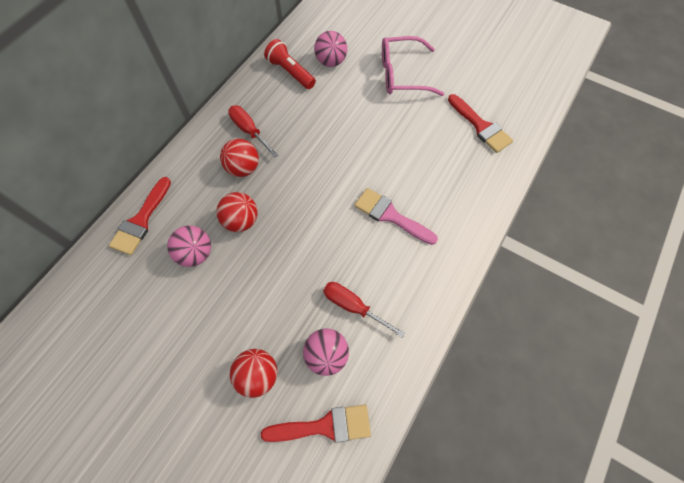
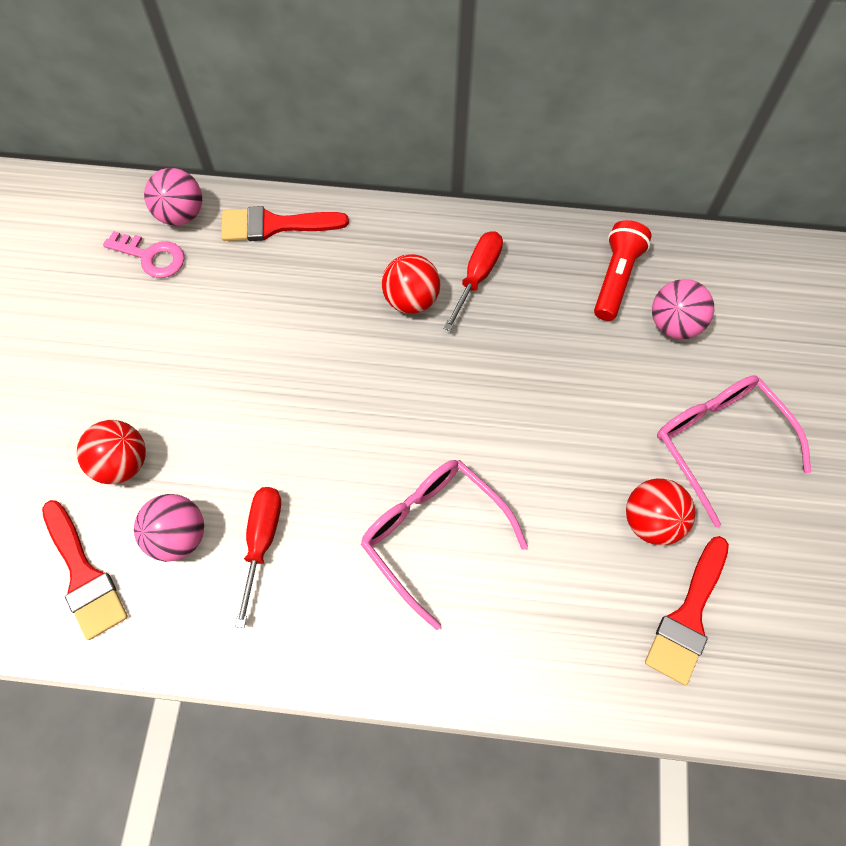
camera: 65 degrees right, 0 degrees up
(111, 305) = (151, 256): none -> pink key
(196, 253) = (256, 309): pink ball -> pink ball (181, 214)
(241, 221) = (328, 338): red ball -> red ball (651, 521)
(390, 215) = (433, 534): pink brush -> pink glasses

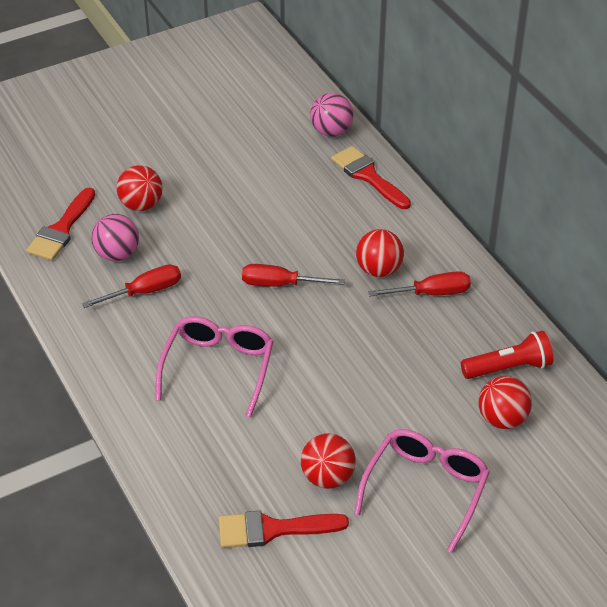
camera: 55 degrees right, 20 degrees down
(151, 256) = (288, 136): pink key -> none
(360, 399) = (280, 284): none -> red screwdriver
(674, 324) = (502, 419): pink ball -> red ball

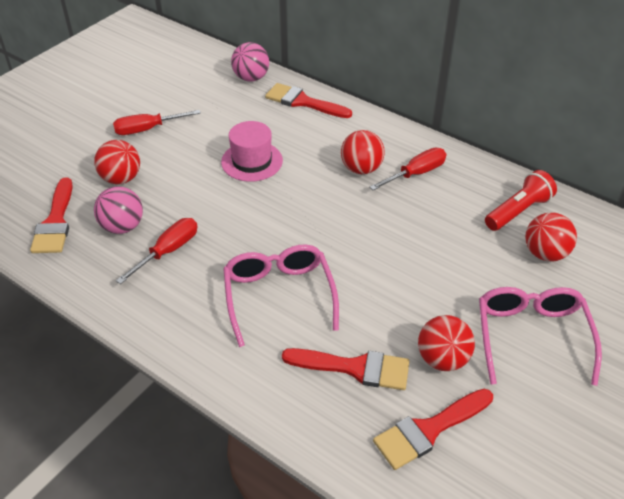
camera: 25 degrees left, 0 degrees up
(244, 455) = (355, 368): none -> red brush
(274, 226) = (252, 161): none -> pink hat
(280, 284) = (287, 206): red screwdriver -> red screwdriver (148, 129)

